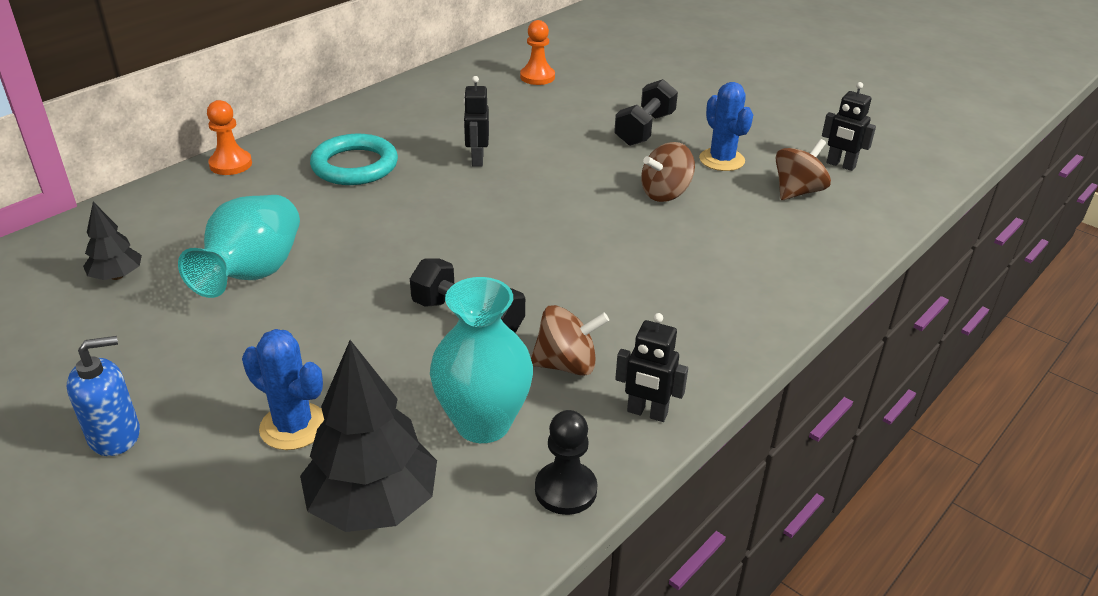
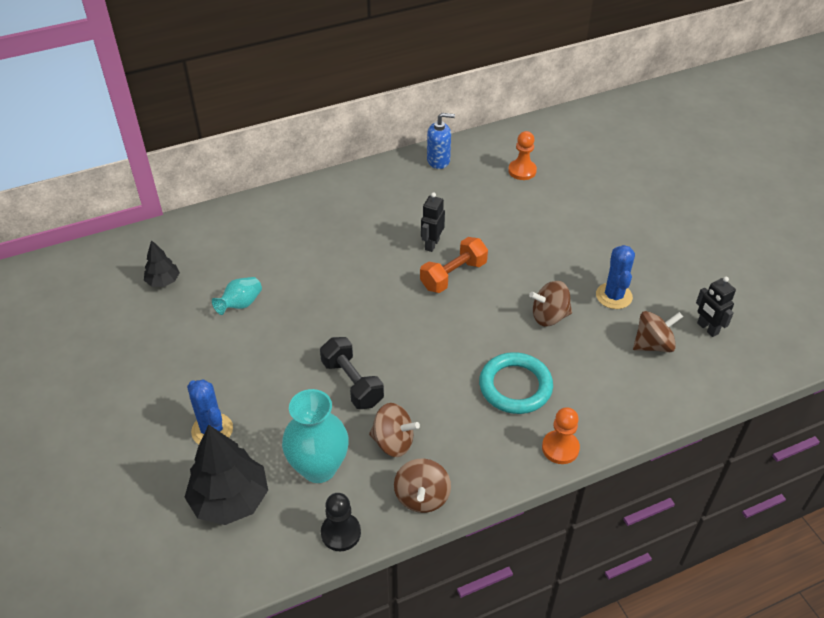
camera: 25 degrees right, 10 degrees up
(115, 436) = (118, 402): blue soap dispenser -> blue soap dispenser (438, 160)
(231, 164) = (267, 203): orange pawn -> orange pawn (560, 448)
(253, 274) = (240, 304): turquoise vase -> turquoise vase, size x0.55
(355, 165) = (346, 227): turquoise ring -> turquoise ring (515, 386)
(524, 182) = (453, 275): none -> orange dumbbell
(645, 129) = (573, 248): black dumbbell -> none
(647, 413) = (422, 497): black robot -> brown spinning top

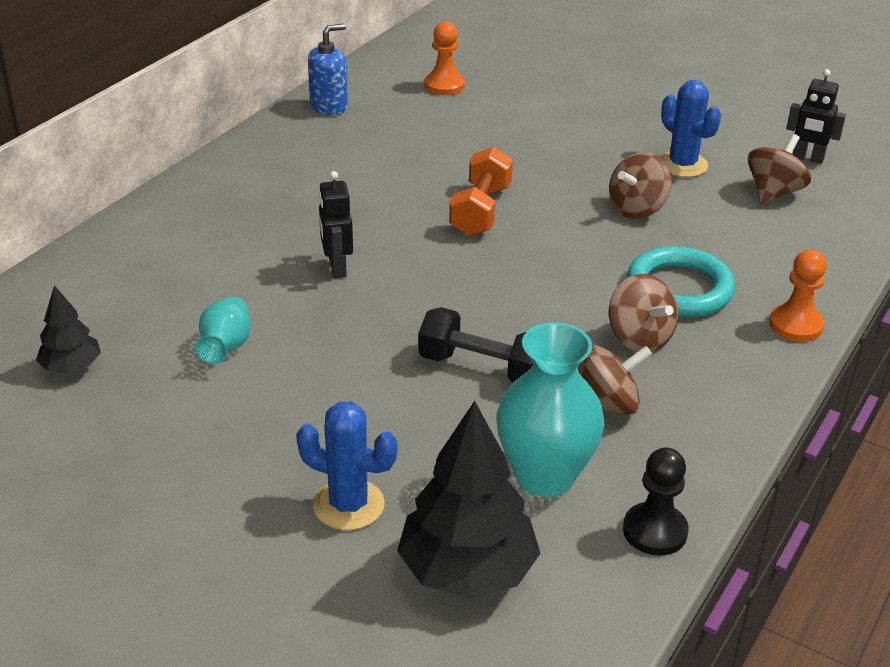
camera: 35 degrees left, 10 degrees down
(422, 497) = (705, 444): brown spinning top -> brown spinning top (639, 338)
(432, 244) = (417, 190): black robot -> black robot (337, 268)

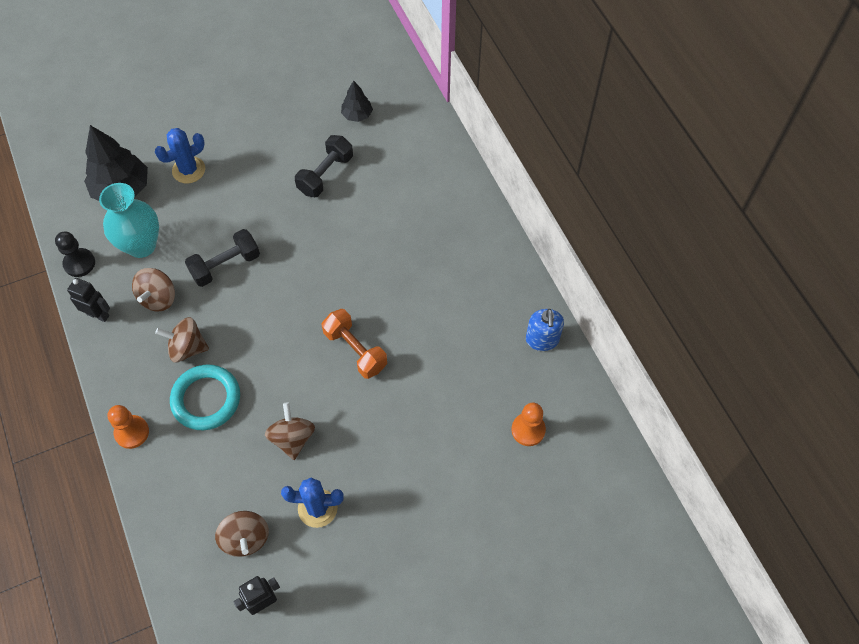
camera: 125 degrees right, 25 degrees up
(226, 347) = (325, 174): turquoise vase -> black dumbbell
(337, 268) = (354, 249): black robot -> black robot (98, 315)

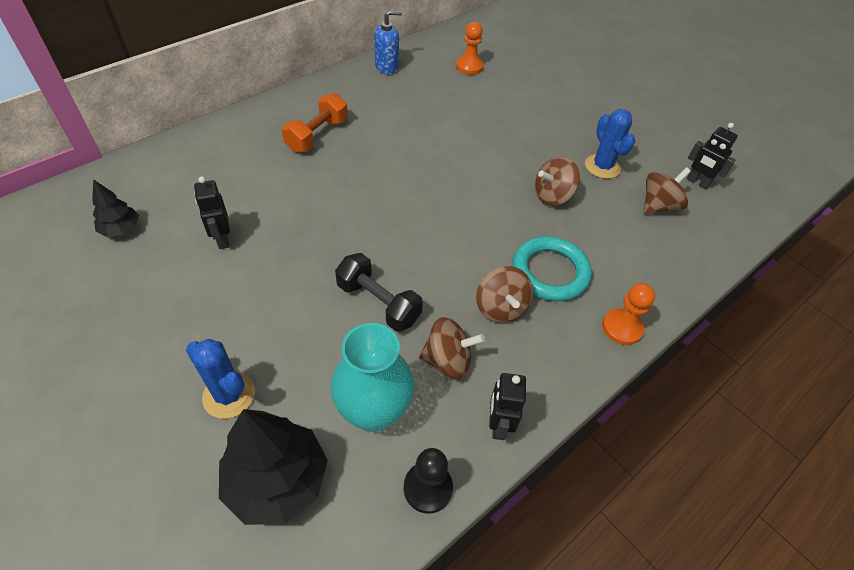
camera: 110 degrees left, 10 degrees down
(325, 174) = (222, 239): black dumbbell -> black robot
(355, 350) = (443, 171): orange dumbbell -> orange dumbbell (317, 135)

